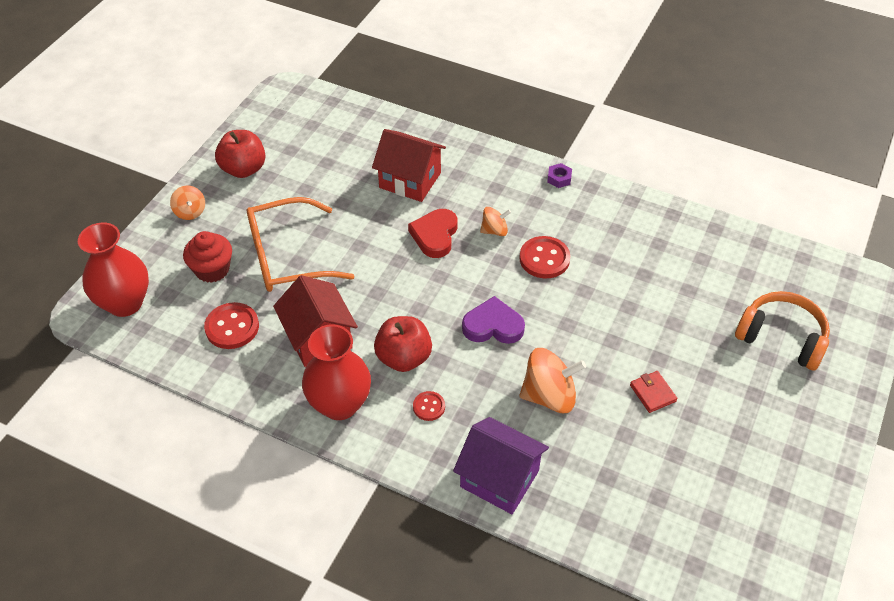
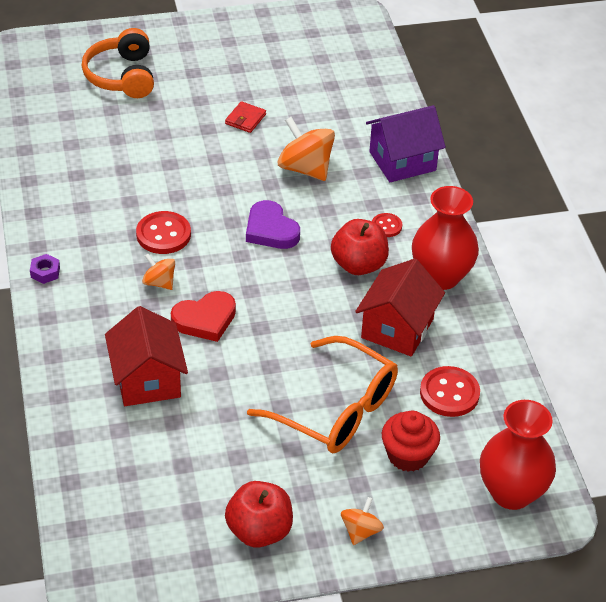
camera: 130 degrees left, 5 degrees down
(499, 478) = (402, 161): purple house -> purple house turned 75 degrees clockwise

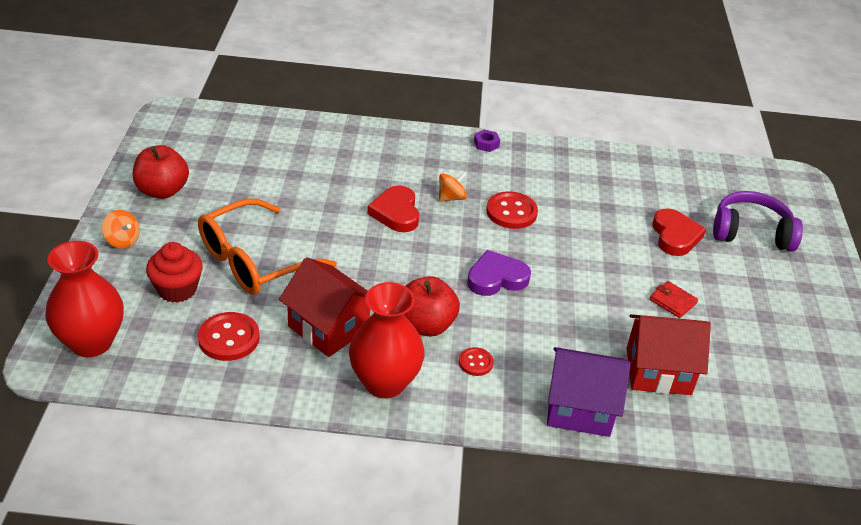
camera: 105 degrees right, 5 degrees down
(122, 76) = (751, 232): orange headphones -> purple headphones
(147, 379) = (344, 170): red house -> red house (658, 371)
(150, 122) = (675, 236): none -> red heart
(305, 168) = (583, 325): orange spinning top -> none
(402, 161) = (579, 408): purple house -> purple house turned 75 degrees counterclockwise

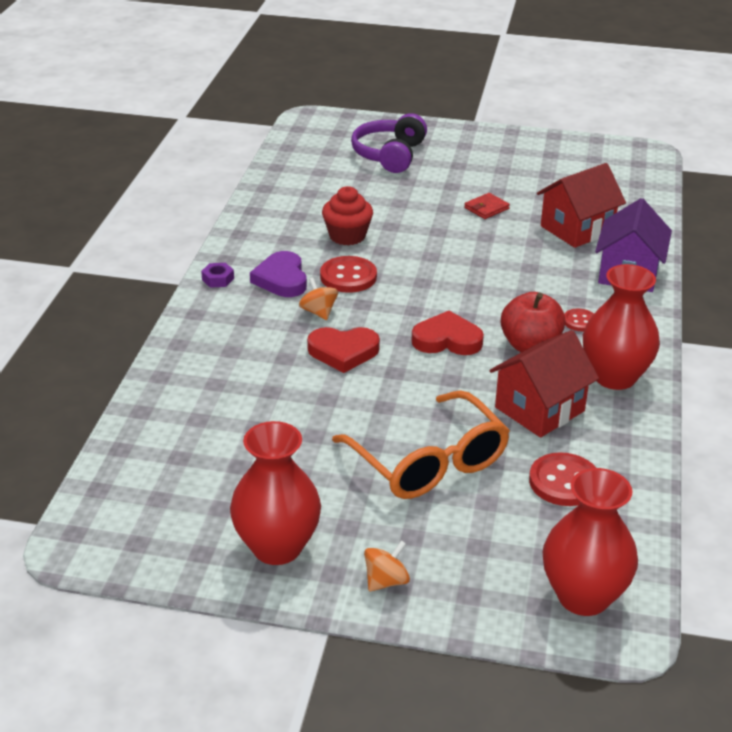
camera: 80 degrees left, 5 degrees down
(162, 191) = (277, 547): red apple -> red vase
(177, 289) = (483, 526): red cupcake -> red cupcake (347, 236)
(496, 278) = (456, 297): purple heart -> purple heart (281, 279)
(658, 371) = (577, 229): red house -> red house turned 45 degrees clockwise
(675, 236) = (393, 192): red heart -> red heart (447, 340)

